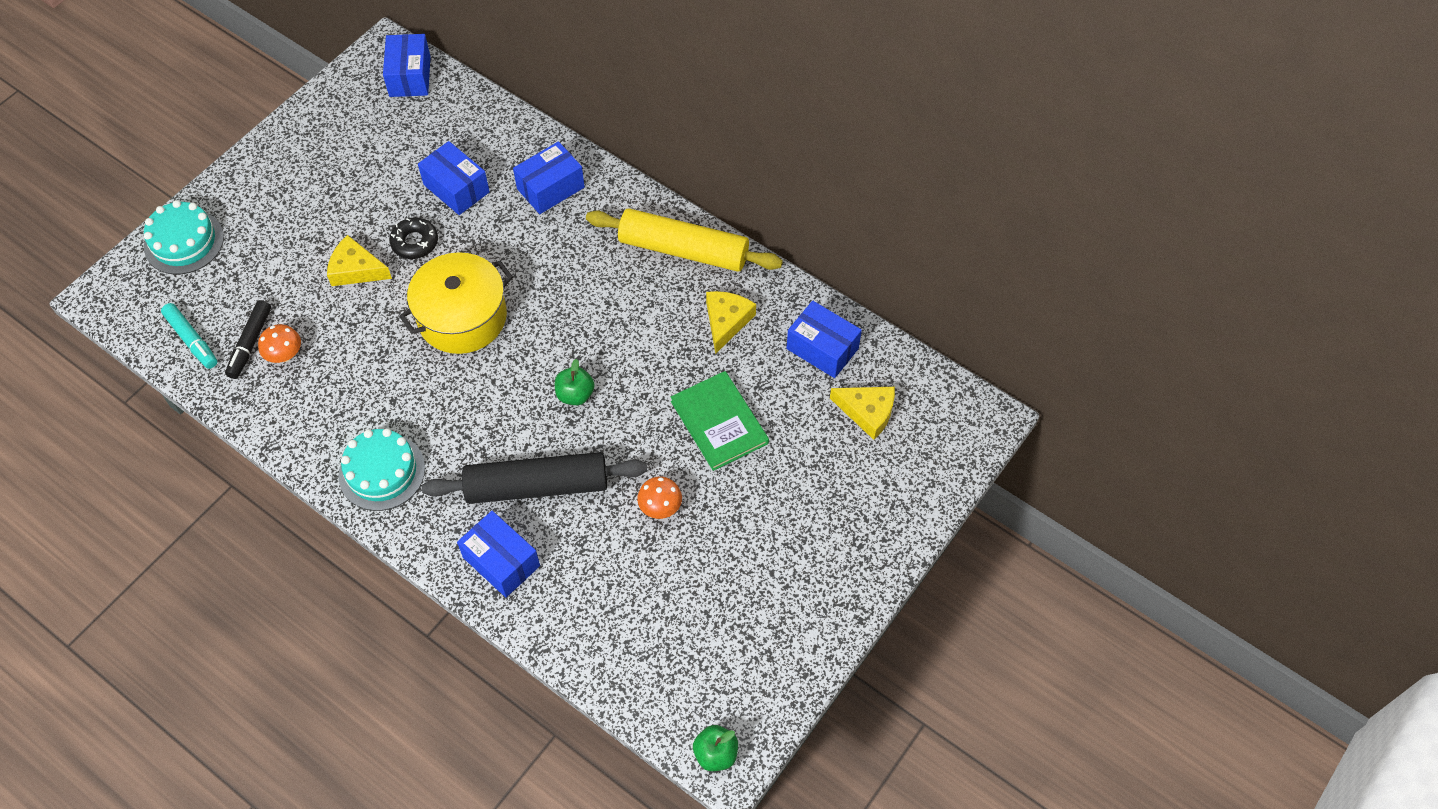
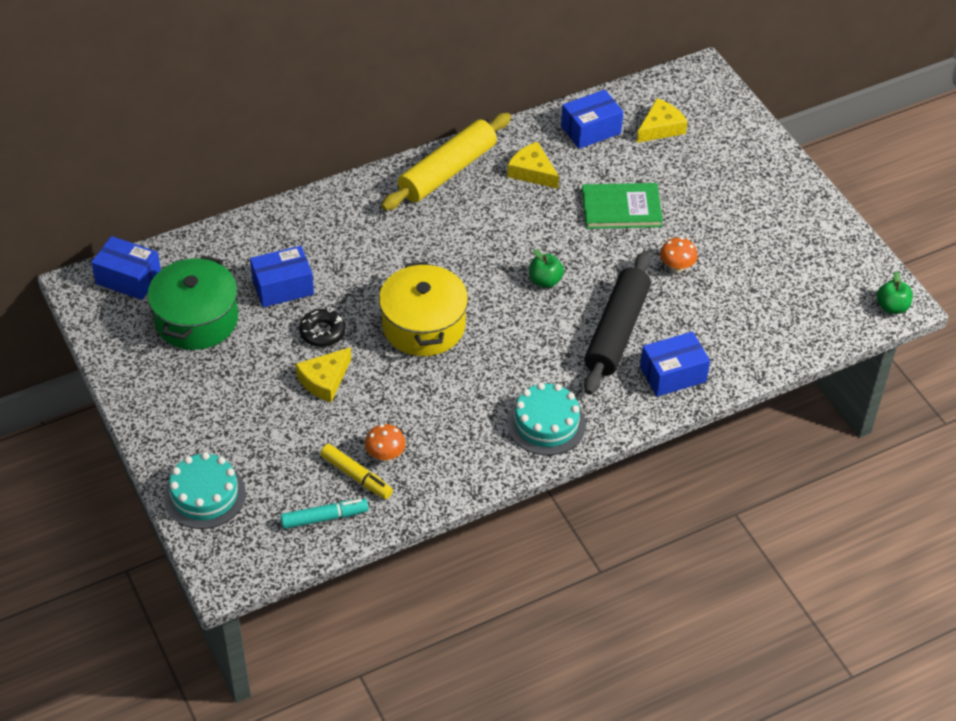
camera: 65 degrees left, 10 degrees down
(250, 343) = (356, 476): black marker -> yellow marker
(385, 144) = (196, 319): none -> green pot
(550, 188) = (327, 228): blue box -> none

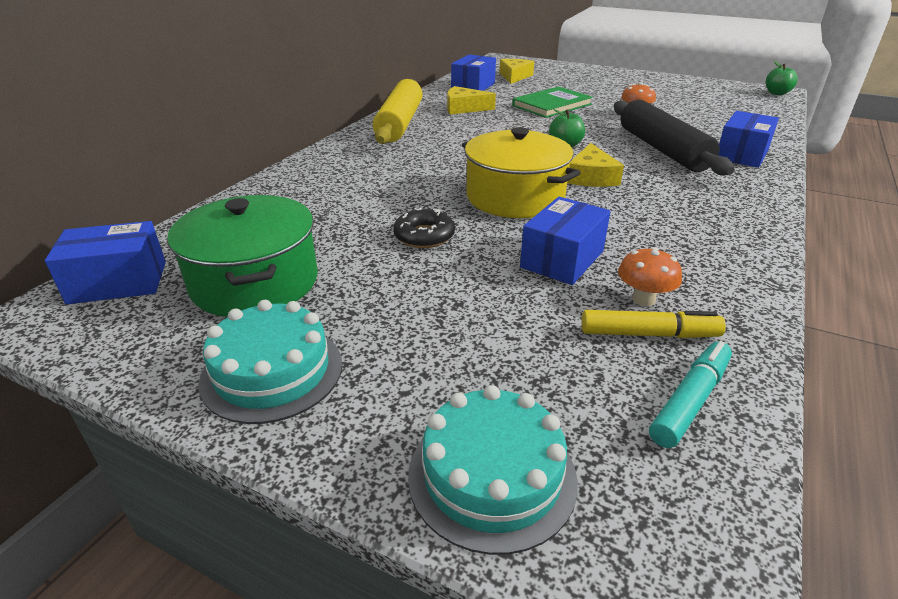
camera: 35 degrees left, 15 degrees down
(283, 287) = (336, 222): blue box -> blue box (562, 259)
(324, 380) = (480, 269): yellow cheese -> yellow cheese (591, 177)
(546, 423) = (725, 212): turquoise cake -> turquoise cake (272, 371)

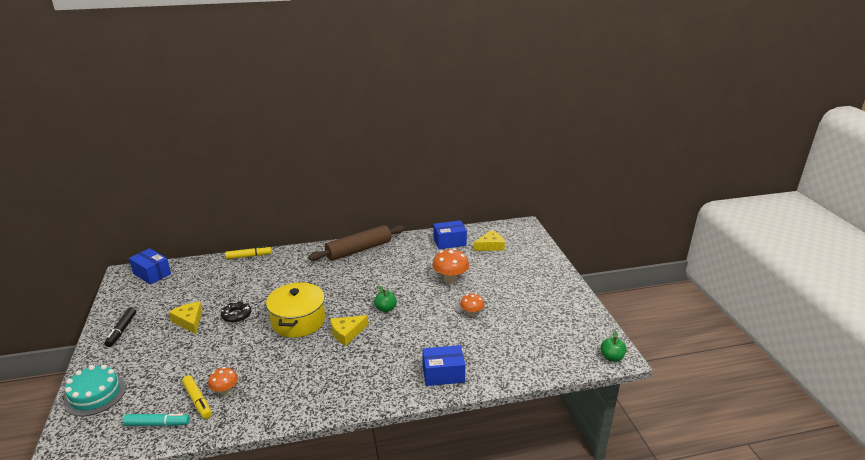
camera: 50 degrees right, 5 degrees down
(255, 282) = (171, 298): green pot -> none
(262, 185) = (249, 256): none -> yellow marker
(272, 371) = (122, 330): turquoise cake -> black marker
(400, 123) = (359, 250): yellow rolling pin -> brown rolling pin
(464, 108) = (406, 256): yellow cheese -> yellow cheese (189, 321)
(551, 105) = (450, 279): green book -> orange mushroom
(562, 259) = (245, 357): blue box -> none
(662, 149) = (417, 343): black rolling pin -> none

